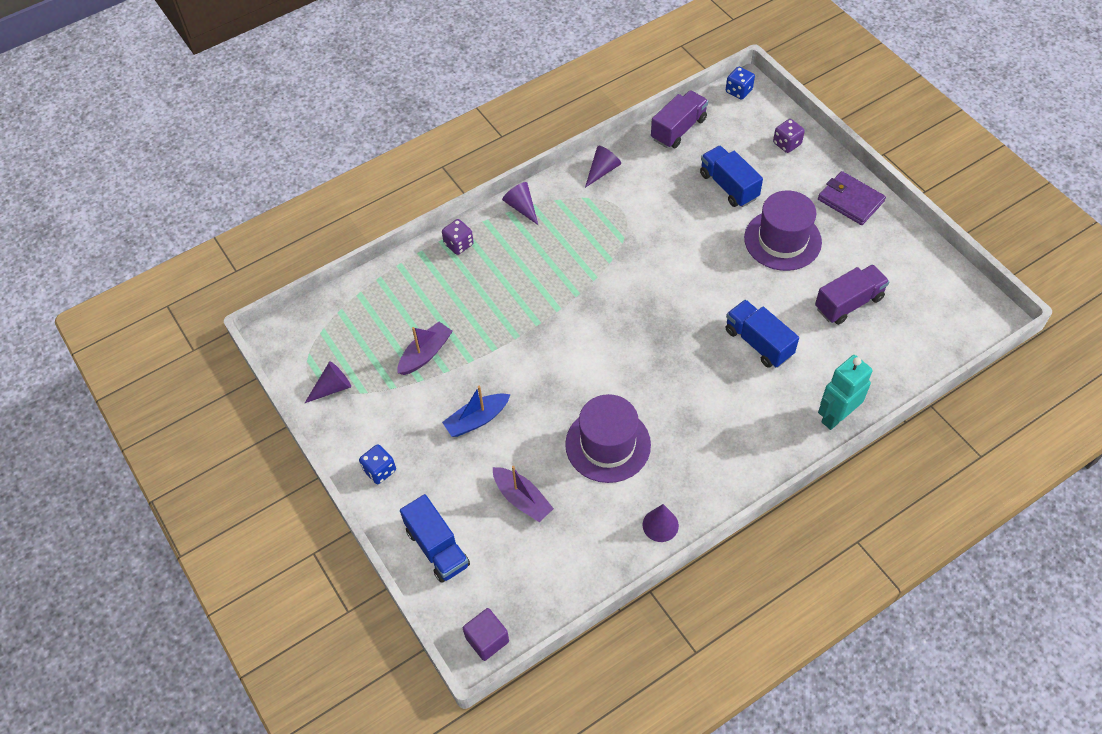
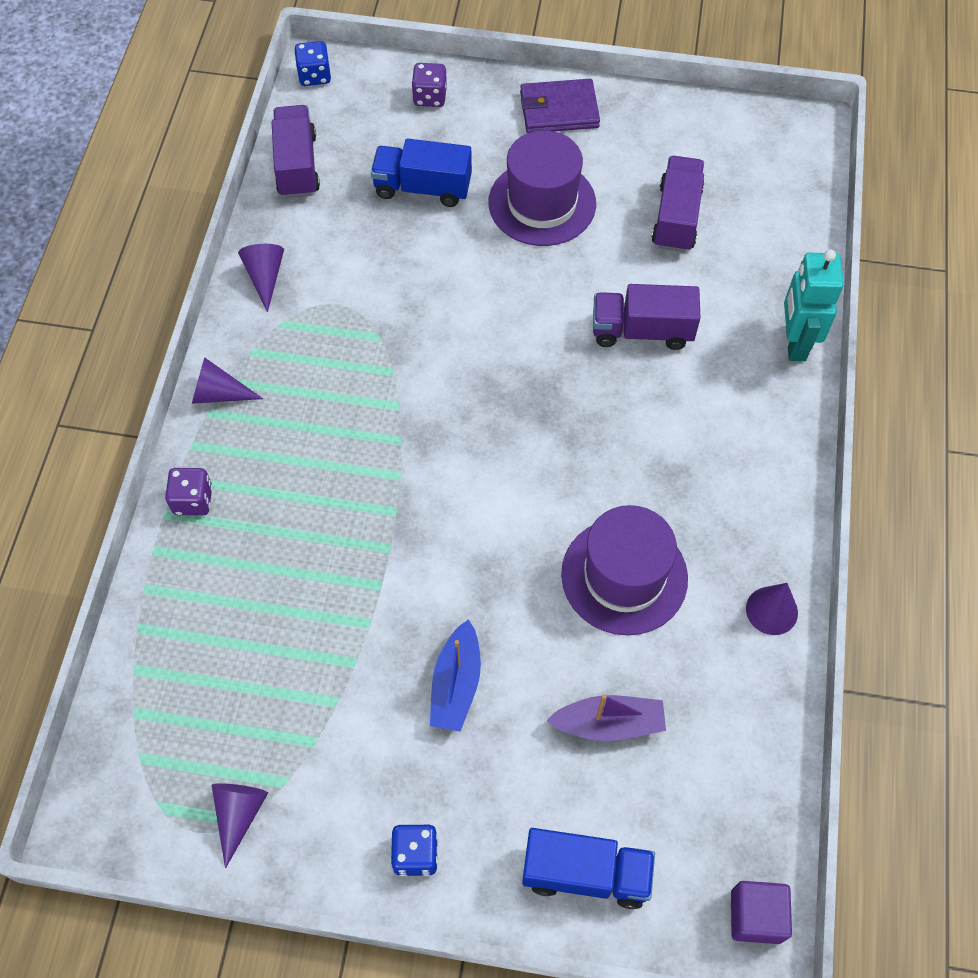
camera: 50 degrees left, 5 degrees up
(425, 354) = (306, 665): purple boat -> none
(758, 343) = (642, 331): blue truck -> purple truck

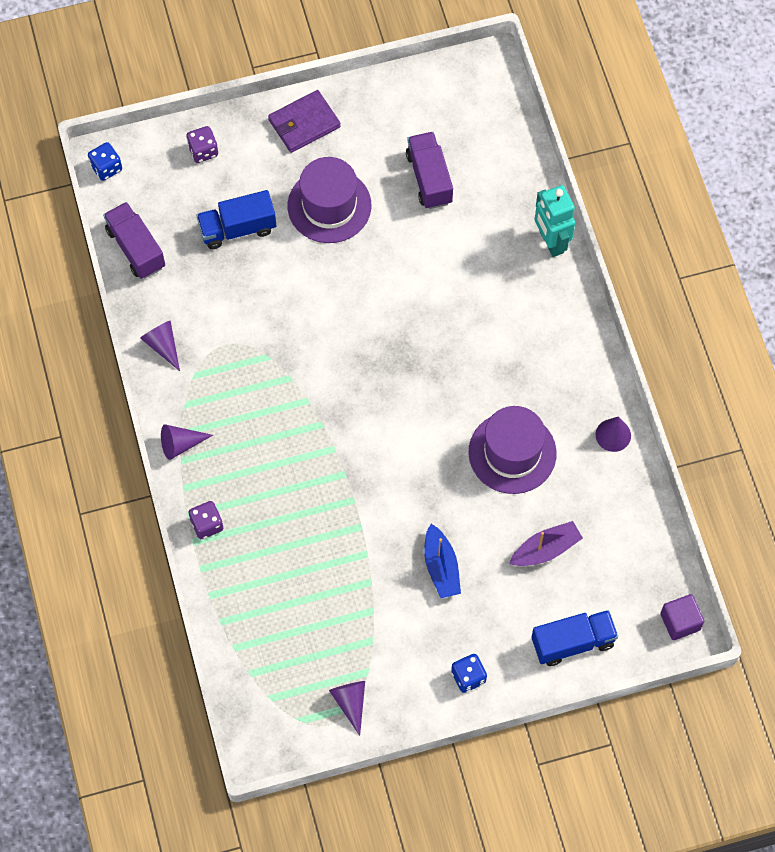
camera: 25 degrees left, 5 degrees up
(642, 331) = (445, 276): purple truck -> none

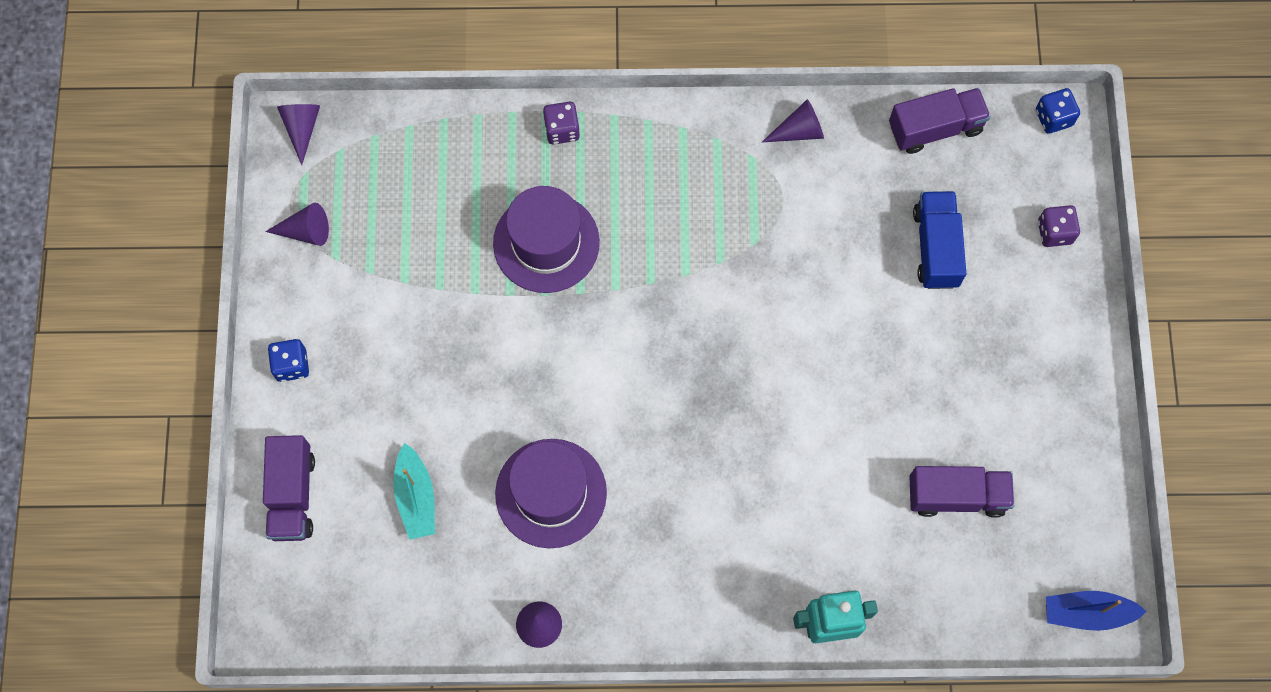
camera: 105 degrees right, 5 degrees up
(180, 444) = (668, 123): purple cone -> purple cone (302, 128)
(304, 123) = (1070, 361): purple wallet -> none
(329, 206) = (944, 362): purple hat -> purple hat (546, 243)
(441, 567) = (432, 370): blue boat -> blue boat (1087, 613)
(545, 549) = (416, 497): purple boat -> turquoise boat
(572, 642) = (292, 495): blue truck -> purple truck
(680, 622) = (275, 630): purple cube -> none

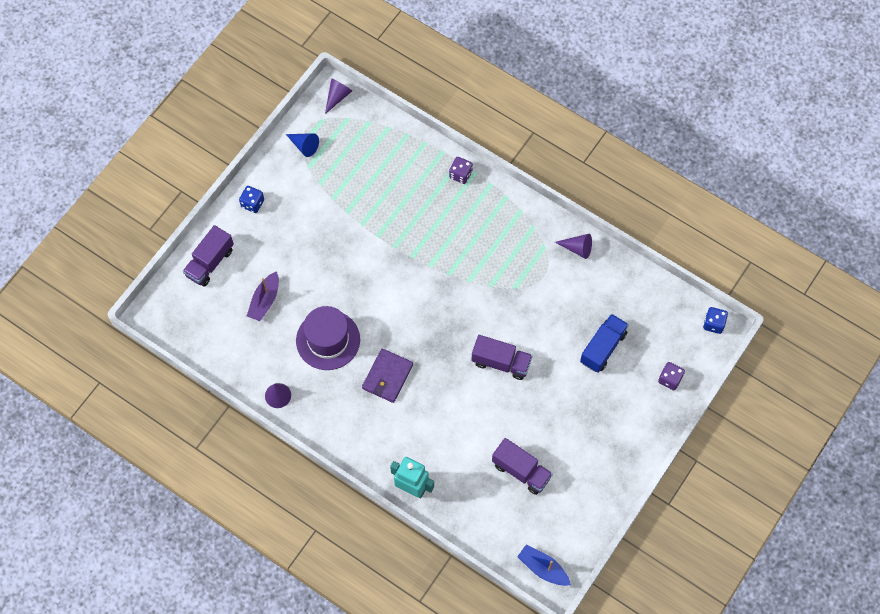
camera: 35 degrees right, 5 degrees down
(306, 231) = (304, 146): purple cone -> blue cone
(416, 497) = (265, 300): turquoise boat -> purple boat
(546, 243) = (413, 223): purple hat -> none
(675, 489) = (387, 377): none -> purple wallet
(935, 128) = (648, 290): purple truck -> purple truck (501, 362)

